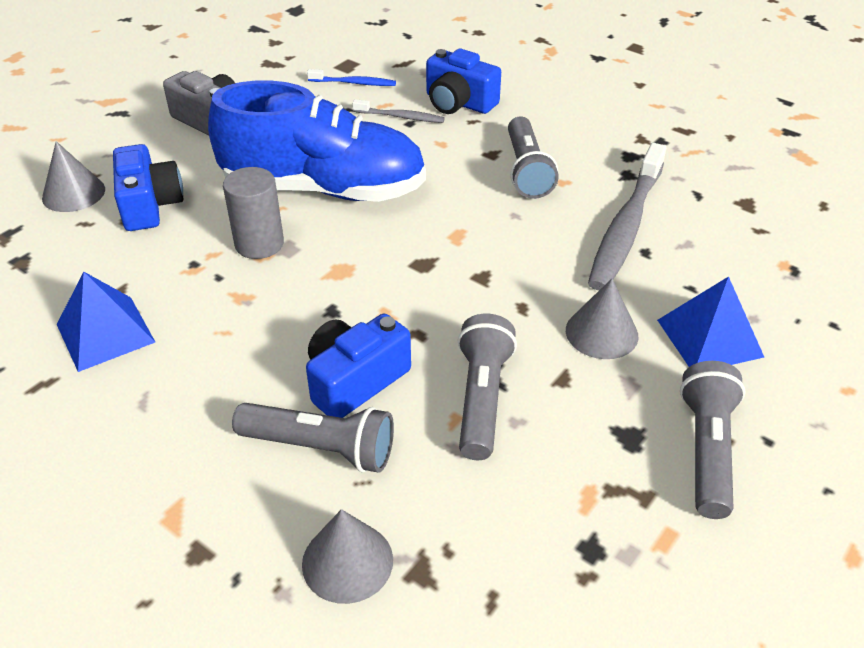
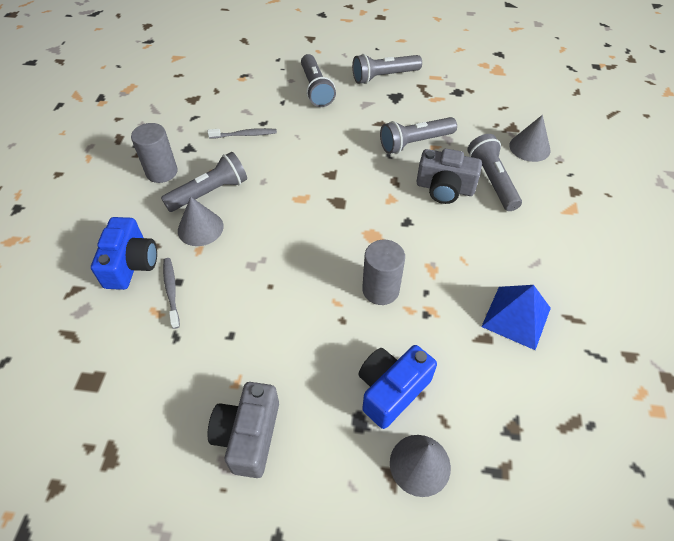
camera: 120 degrees left, 10 degrees up
(324, 189) = (298, 288): blue shoe -> none
(354, 83) = (125, 355): blue toothbrush -> none
(355, 381) = (445, 188): blue camera -> grey camera
(592, 146) = (162, 172): none -> grey cylinder
(601, 333) = (339, 120): grey cone -> grey cone (200, 228)
(626, 227) = (244, 135): grey toothbrush -> grey toothbrush, size x0.49
(709, 338) = (316, 89): blue pyramid -> grey flashlight

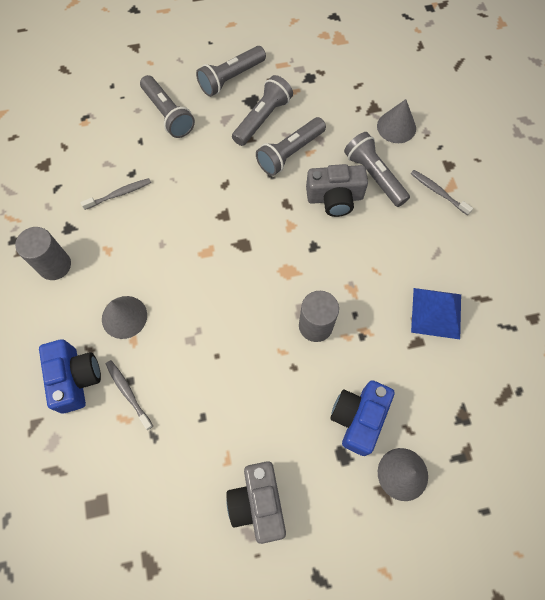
camera: 20 degrees left, 15 degrees up
(210, 193) = (115, 274): grey flashlight -> grey flashlight (262, 119)
(555, 211) = (438, 192): none -> grey toothbrush

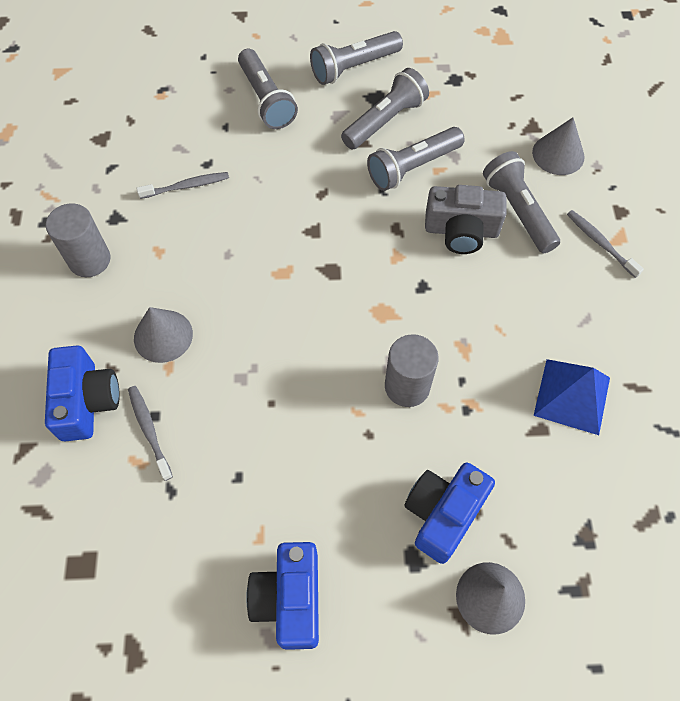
camera: 10 degrees right, 5 degrees down
(258, 502) = (289, 599): grey camera -> blue camera

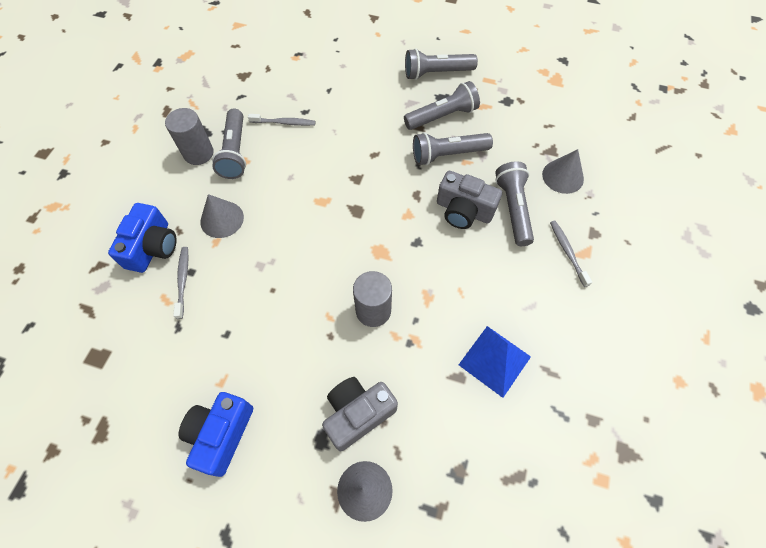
camera: 20 degrees right, 0 degrees up
(266, 100) = (365, 79): grey flashlight -> grey flashlight (235, 152)
(443, 514) = (357, 414): blue camera -> grey camera

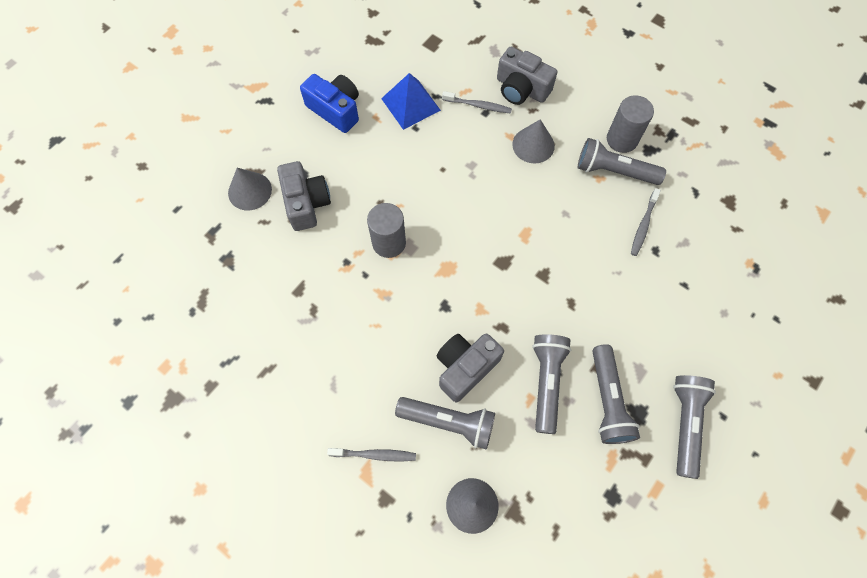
camera: 110 degrees right, 5 degrees up
(152, 247) = (521, 89): blue camera -> grey camera
(494, 360) = (298, 326): blue pyramid -> blue pyramid (410, 104)

